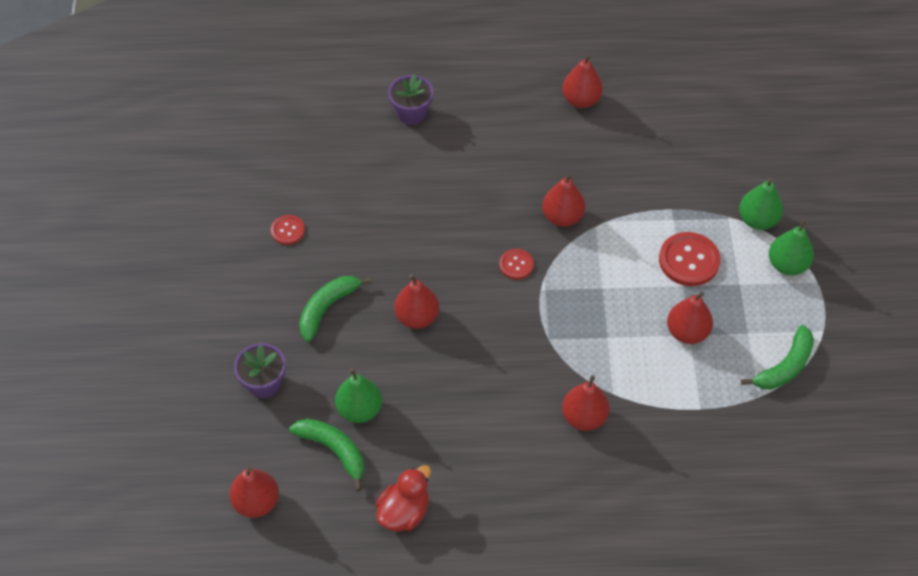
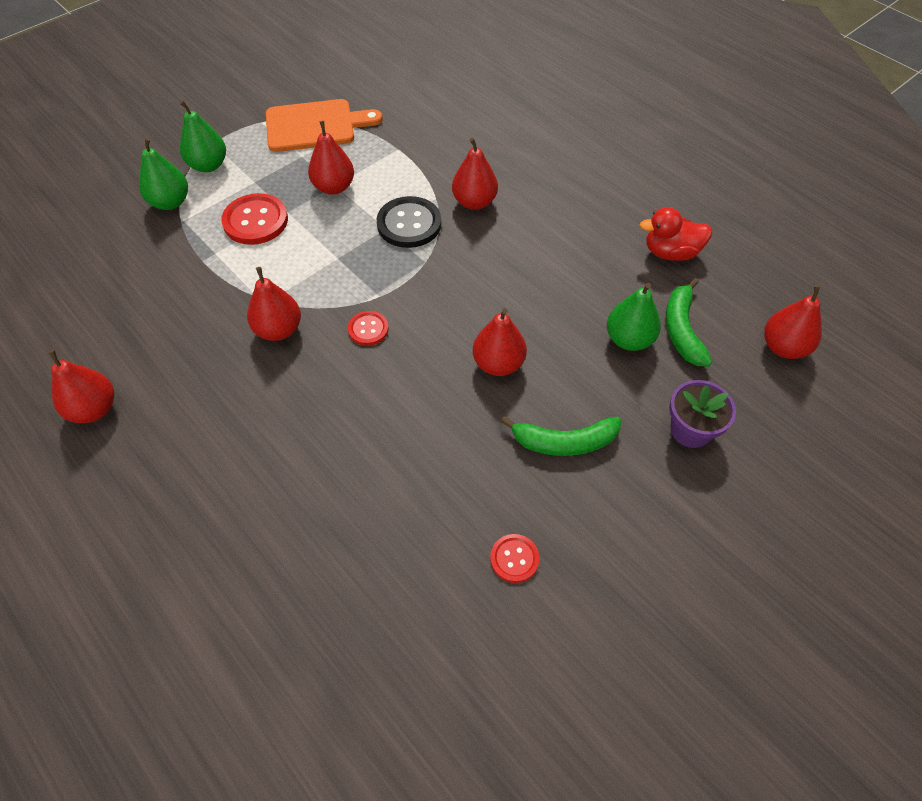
camera: 130 degrees left, 0 degrees up
(411, 113) = (233, 565): purple flower pot -> none
(598, 355) = (409, 224): none -> black button
(784, 367) = (315, 126): green banana -> orange cutting board

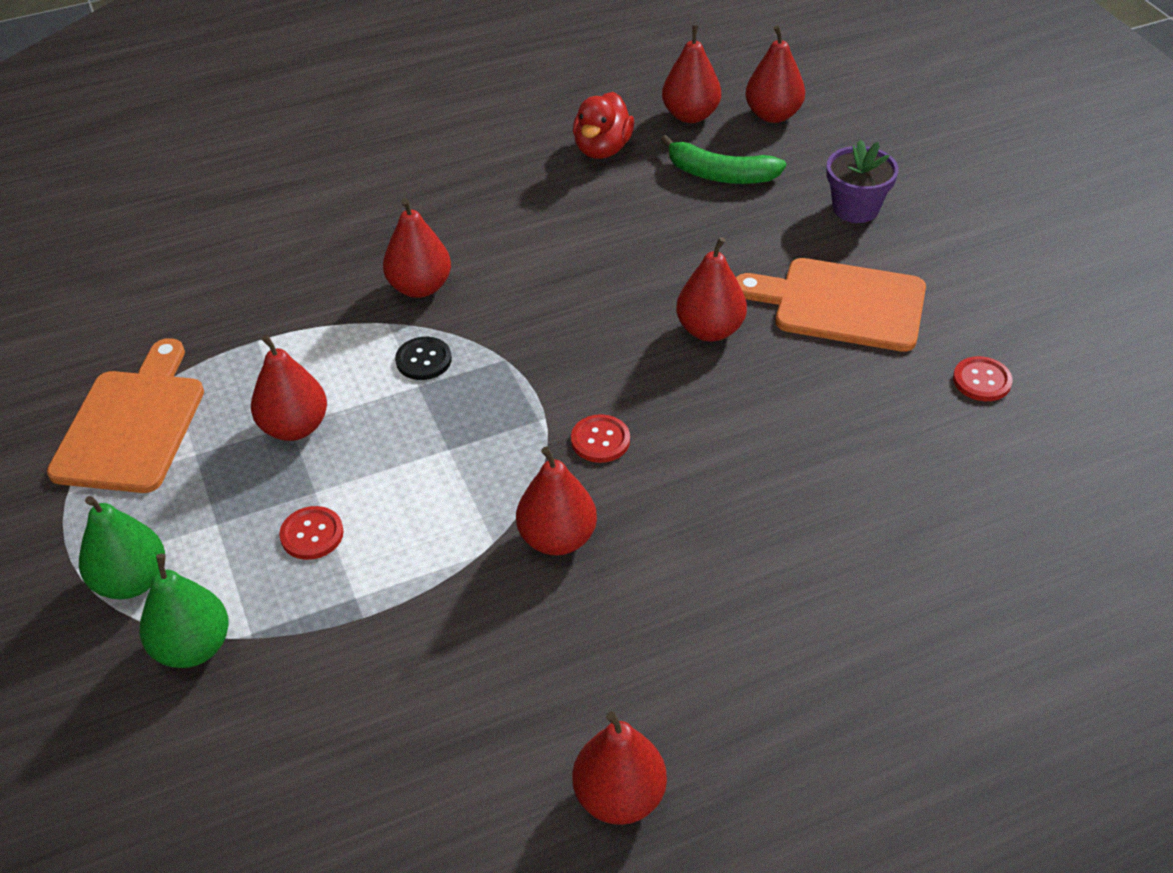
camera: 70 degrees left, 10 degrees down
(255, 221) = (312, 534): red button -> red button, size x0.57
(409, 224) = (423, 360): black button -> black button, size x0.57
(564, 442) = (841, 304): green banana -> orange cutting board
(629, 339) = (717, 217): green pear -> none
(747, 294) = (690, 115): none -> red pear

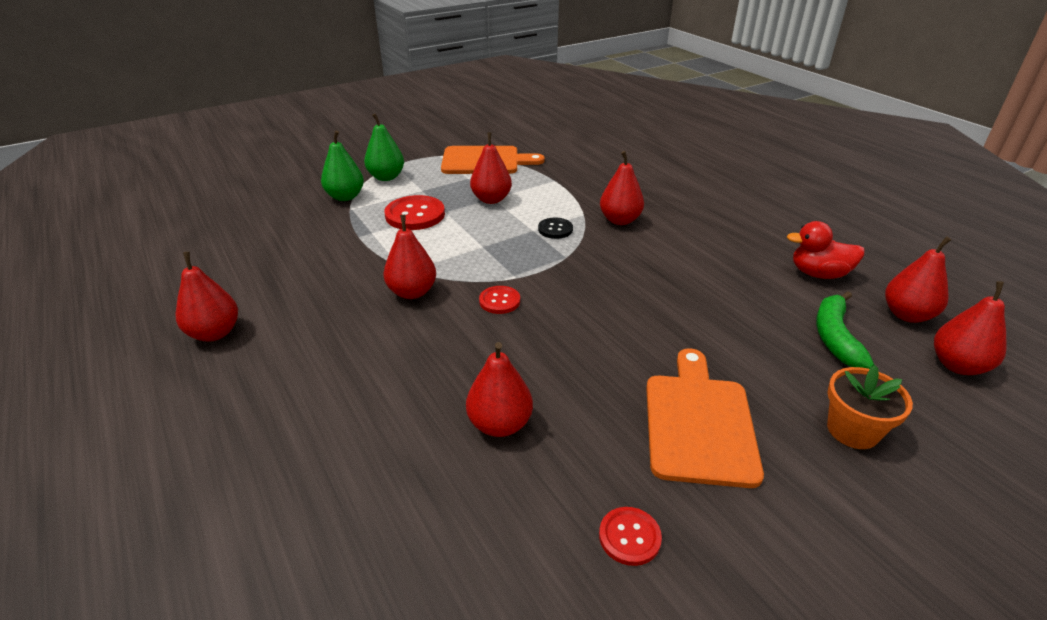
camera: 80 degrees right, 10 degrees down
(312, 534) = (415, 215): red button -> red button, size x1.76
(710, 330) = (630, 343): red pear -> red pear (500, 424)
(855, 208) = (852, 430): purple flower pot -> orange flower pot

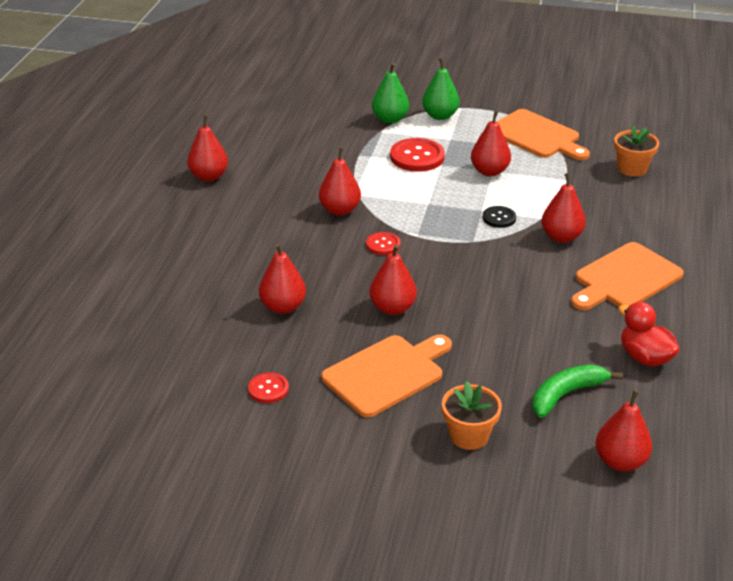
camera: 45 degrees right, 0 degrees up
(583, 155) = (632, 168): none -> orange flower pot
(707, 226) = (625, 278): none -> orange cutting board
(907, 315) = (655, 418): red pear -> red pear (392, 308)

